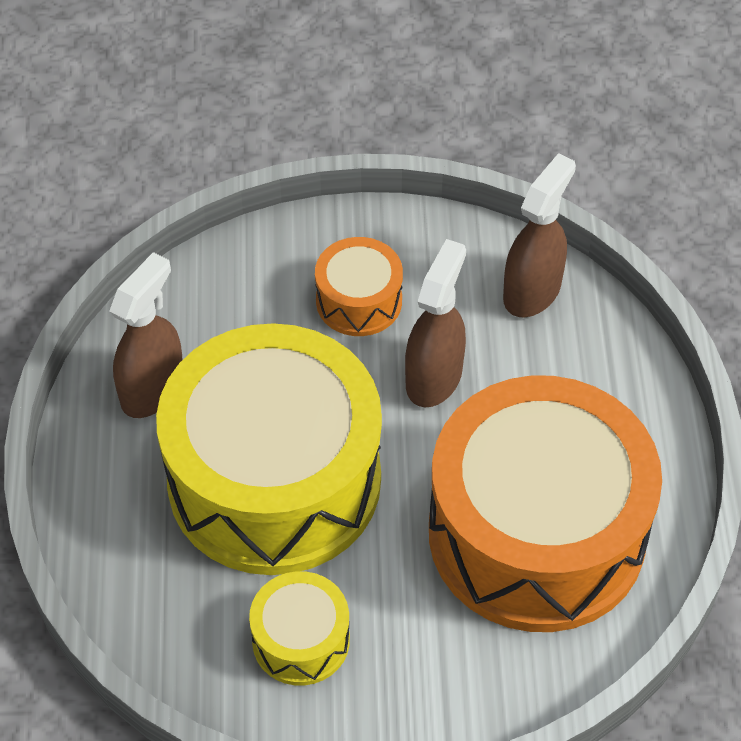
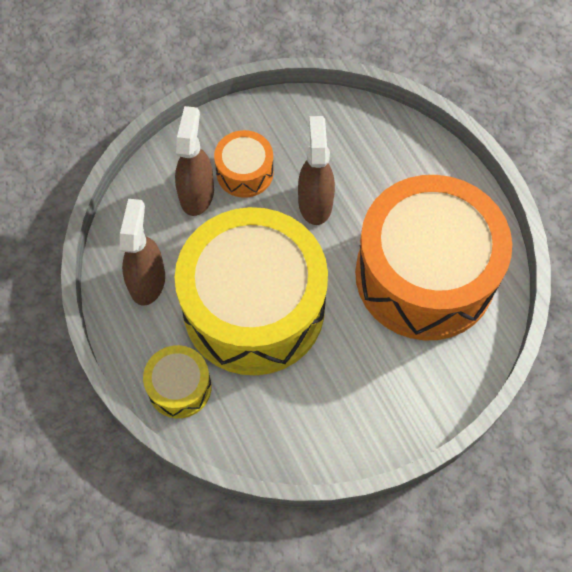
camera: 25 degrees left, 10 degrees up
(301, 640) = (323, 401): yellow drum -> yellow drum (179, 387)
(532, 290) = (344, 125): brown spray bottle -> brown spray bottle (197, 194)

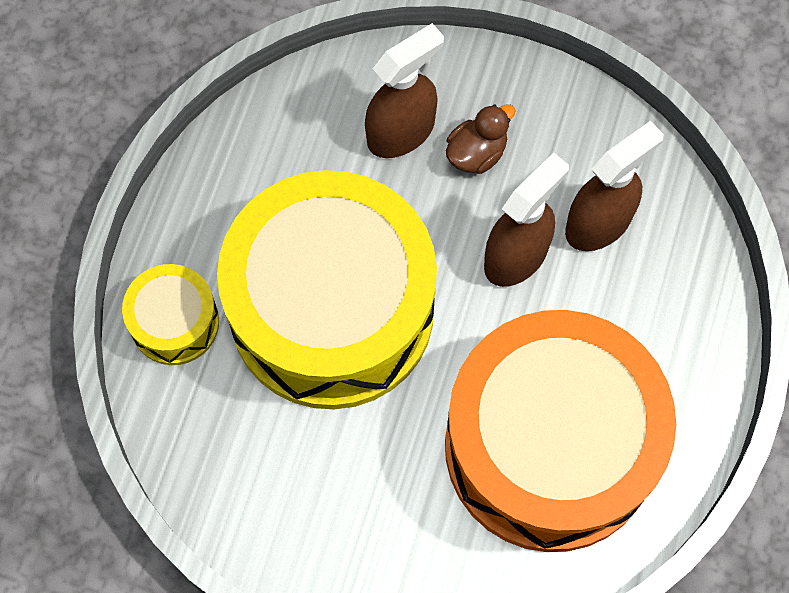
camera: 45 degrees right, 5 degrees up
(147, 281) = (256, 181): brown spray bottle -> brown spray bottle (599, 223)
(245, 172) = (476, 153): orange drum -> brown duck

